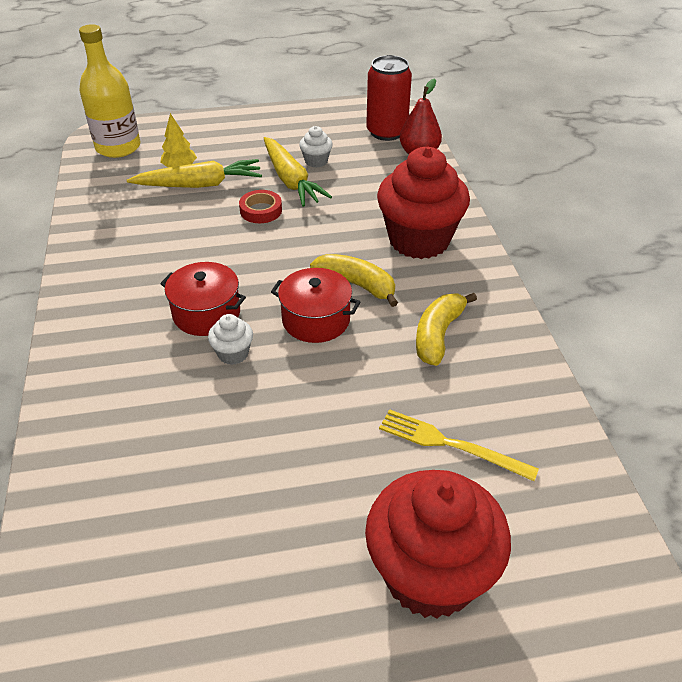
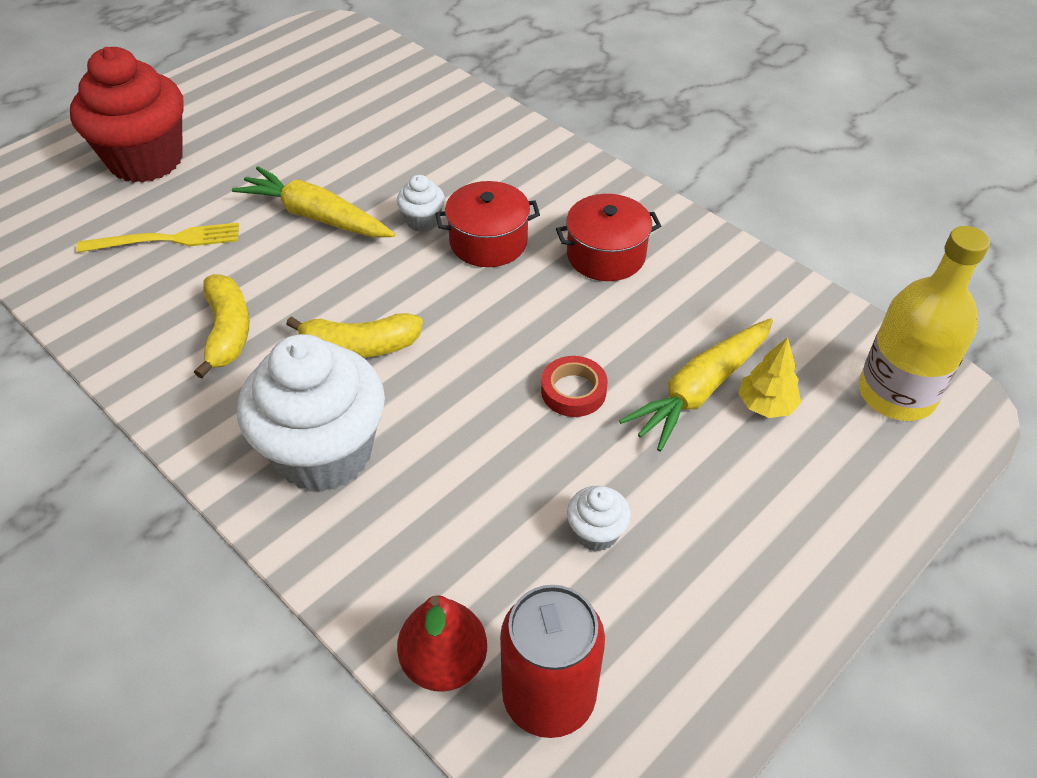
camera: 145 degrees right, 5 degrees up
(290, 180) = (592, 468): yellow carrot -> yellow carrot (316, 217)
(316, 320) = (372, 287): red pot -> red pot (606, 255)
(419, 240) = (324, 453): red cupcake -> white cupcake

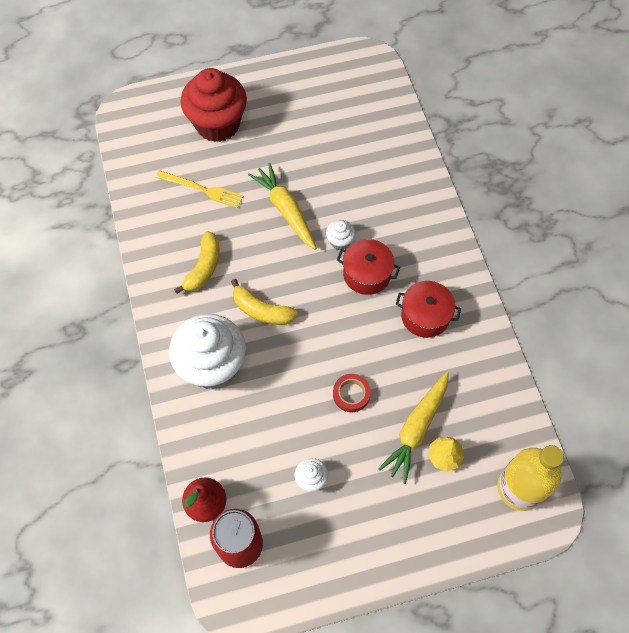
camera: 30 degrees right, 15 degrees up
(700, 390) = (416, 429): yellow carrot -> yellow carrot turned 45 degrees counterclockwise

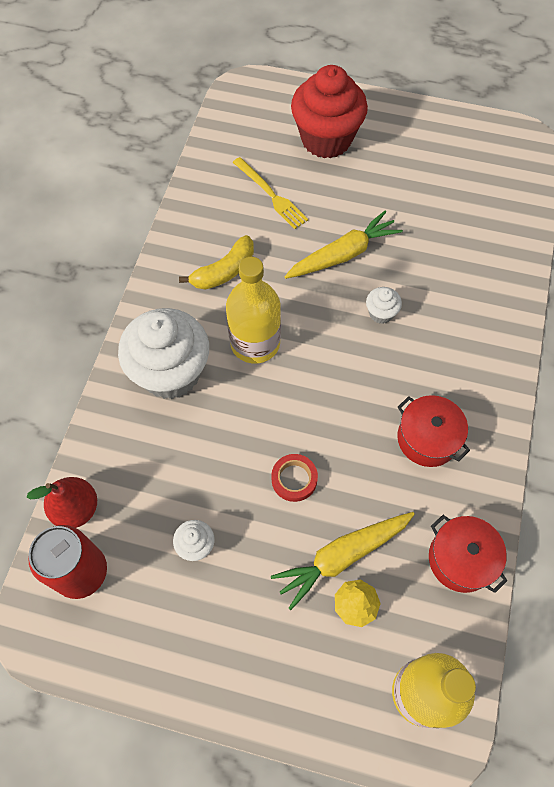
camera: 30 degrees right, 0 degrees up
(261, 310) = (255, 343): yellow banana -> yellow bottle
(285, 210) = (343, 254): yellow carrot -> yellow carrot turned 60 degrees clockwise
(367, 274) = (389, 361): red pot -> red pot (461, 559)

